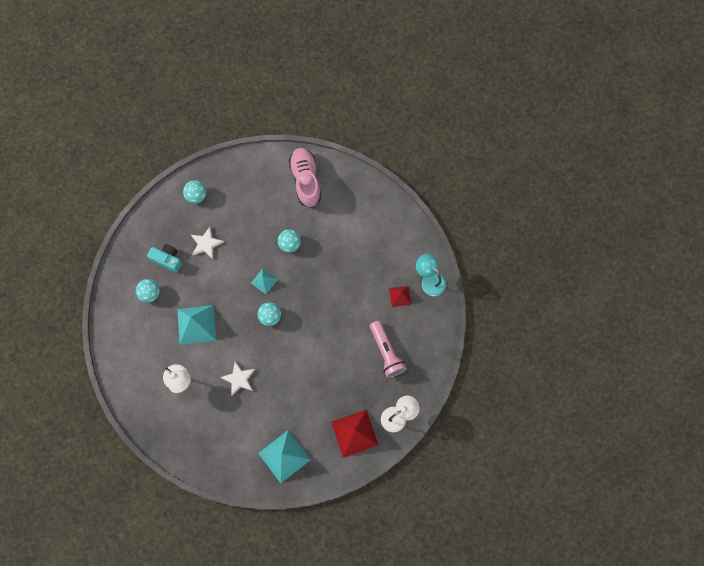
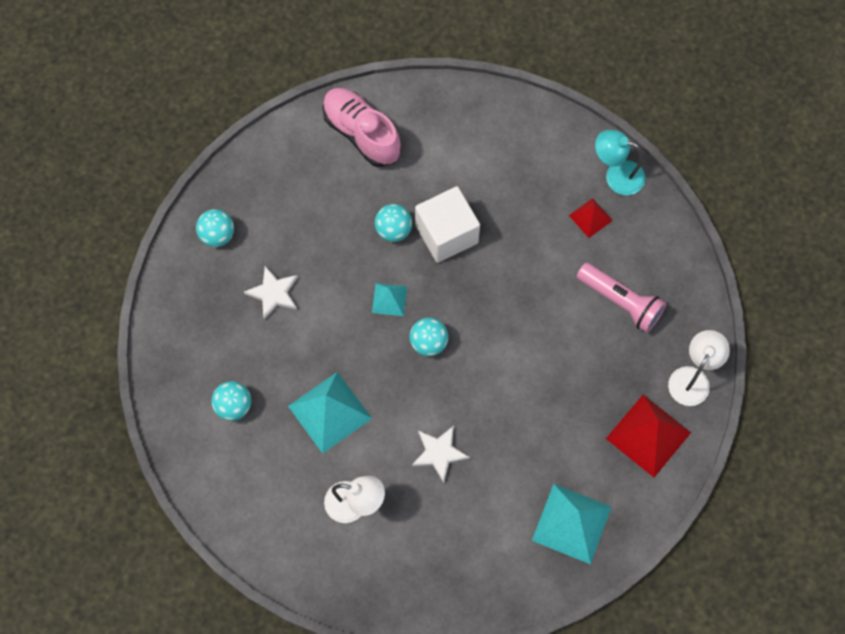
camera: 30 degrees left, 5 degrees down
(167, 259) = (230, 345): turquoise camera -> none
(316, 262) = (446, 234): none -> white cube

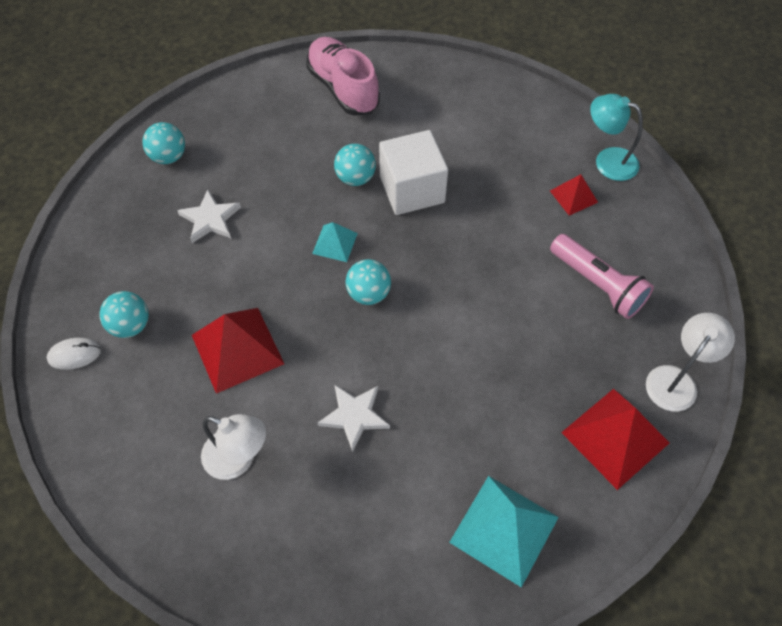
camera: 10 degrees right, 10 degrees down
(195, 440) = (74, 355): none -> white mouse
(329, 412) = (237, 349): turquoise pyramid -> red pyramid

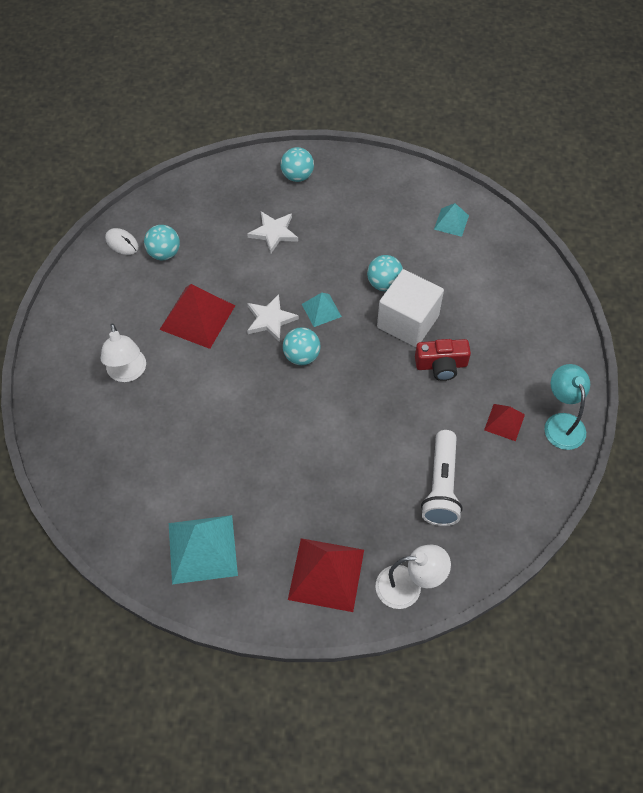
camera: 50 degrees right, 0 degrees up
(343, 88) = (451, 222): pink shoe -> turquoise pyramid
(354, 416) = (208, 412): white star -> white star (270, 319)
(479, 198) = (441, 365): none -> red camera
(597, 284) = (441, 486): pink flashlight -> white flashlight

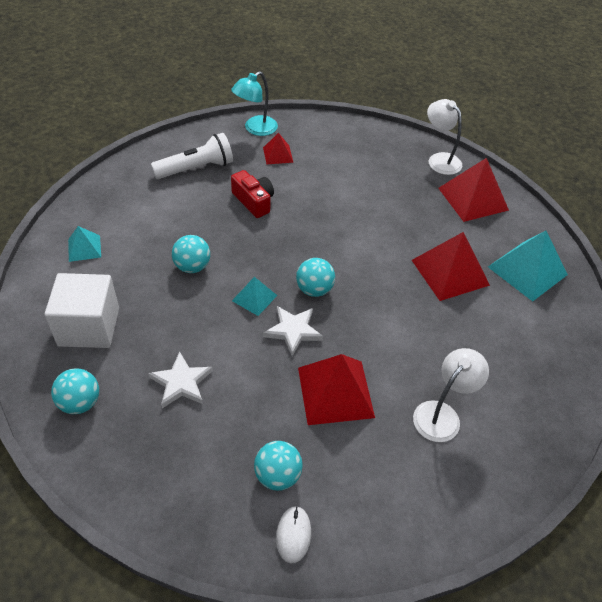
camera: 125 degrees left, 10 degrees down
(247, 476) = (450, 272): none -> red pyramid
(408, 321) = (224, 236): white cube -> white cube (89, 327)
(441, 486) = (356, 168): white flashlight -> white flashlight (196, 168)

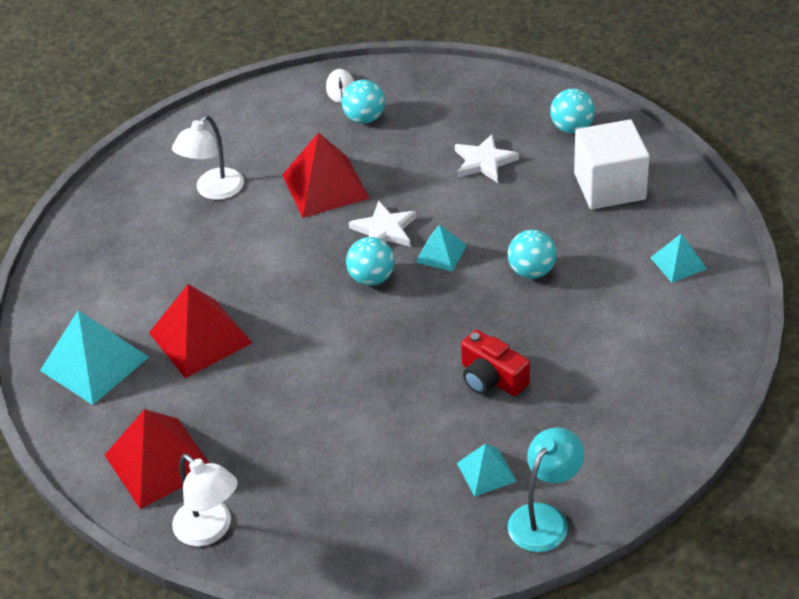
camera: 175 degrees right, 5 degrees down
(196, 168) = (603, 413): white flashlight -> none
(278, 154) = (486, 472): red pyramid -> turquoise pyramid

